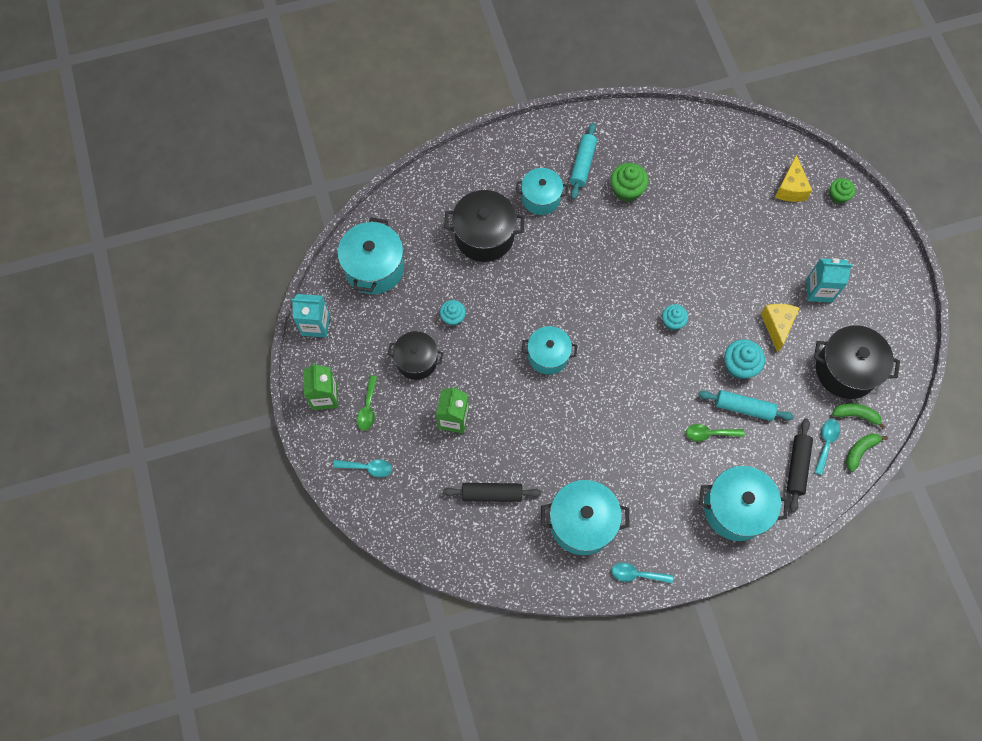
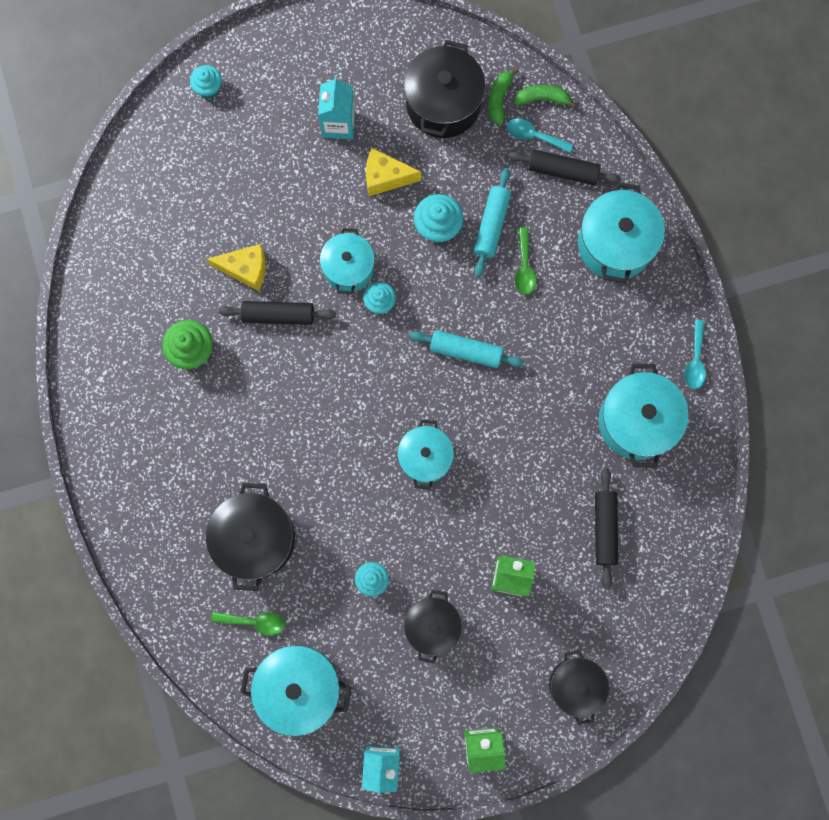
camera: 90 degrees left, 10 degrees up
(367, 468) = (575, 685): turquoise spoon -> black pot
(368, 408) = (496, 687): green spoon -> green spoon (254, 622)
(540, 198) = (201, 463): turquoise pot -> turquoise pot (348, 268)
(582, 164) = (151, 406): turquoise rolling pin -> turquoise rolling pin (466, 351)
(657, 249) = (278, 315): none -> black rolling pin
(790, 188) = (195, 144): yellow cheese -> yellow cheese (246, 269)
(838, 196) = (208, 87): green cupcake -> turquoise cupcake
(860, 451) = (542, 99): green banana -> green banana turned 135 degrees clockwise

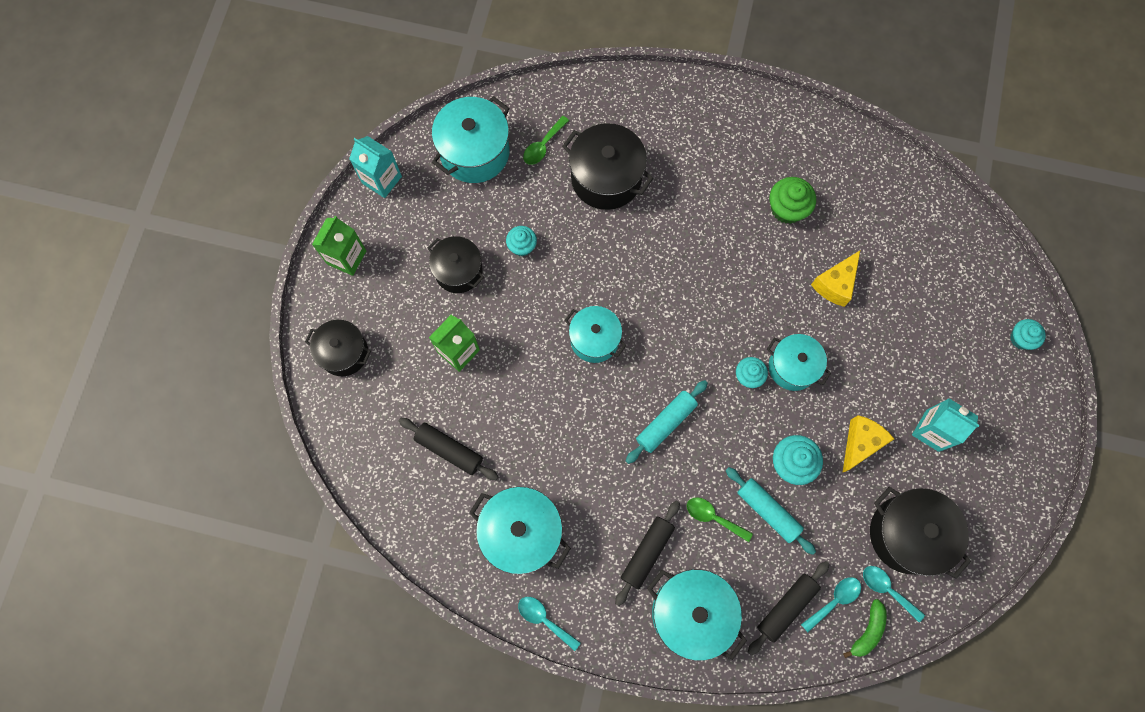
camera: 120 degrees right, 5 degrees down
(278, 315) = (780, 289): black rolling pin -> black rolling pin (646, 553)
(499, 99) = (887, 590): green banana -> turquoise spoon

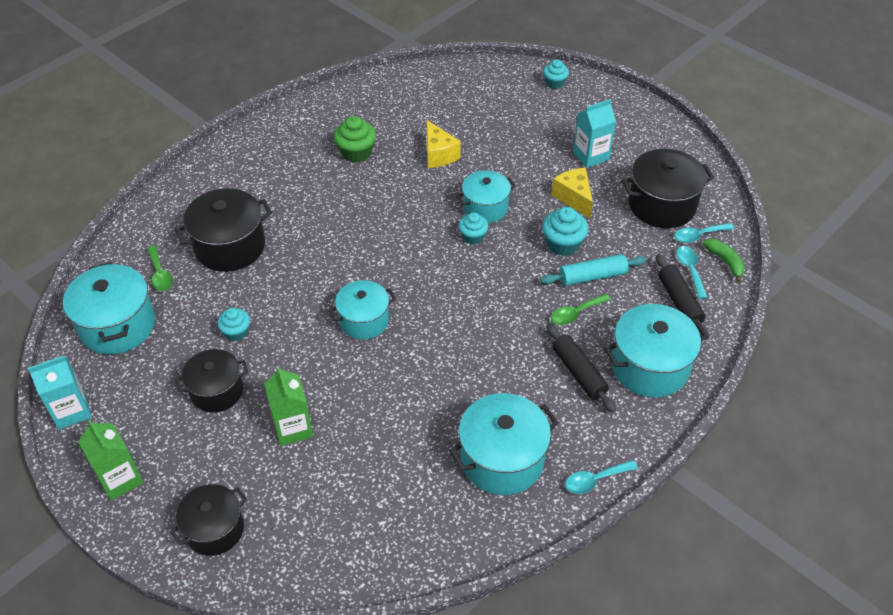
camera: 60 degrees left, 25 degrees down
(449, 450) = (382, 482): black rolling pin -> none
(665, 423) = (474, 307): turquoise rolling pin -> none

